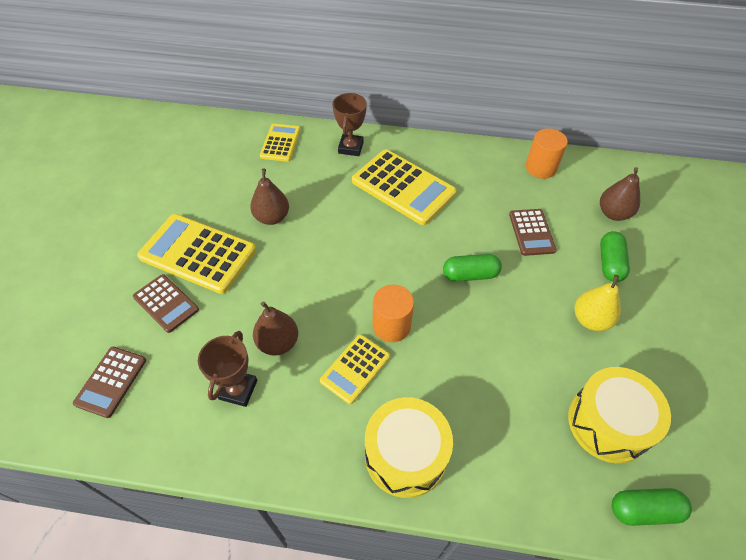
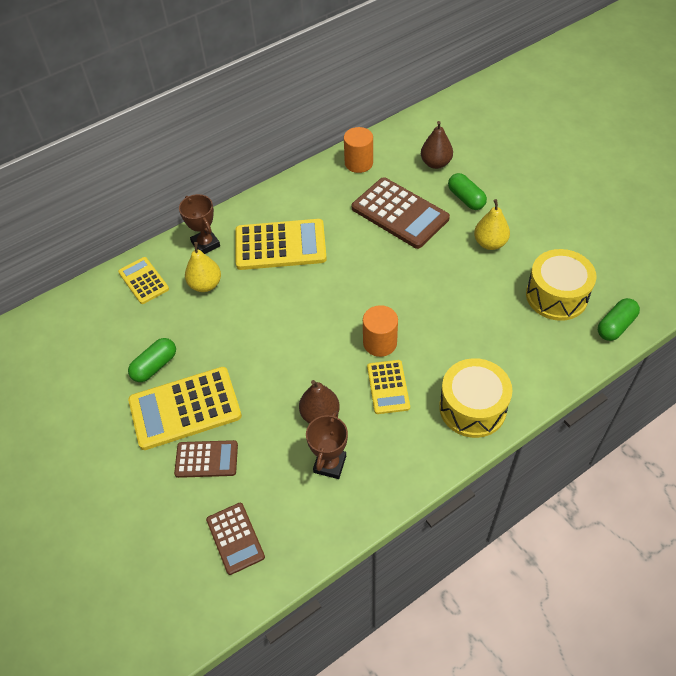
camera: 40 degrees left, 0 degrees up
(238, 389) = (329, 464): brown trophy -> brown trophy turned 45 degrees clockwise
(272, 217) = (209, 339): brown pear -> none
(316, 176) = (205, 285): none -> yellow pear
(470, 275) = (392, 271): green capsule -> green capsule (155, 366)
(531, 232) = (400, 213): brown calculator -> brown calculator, size x1.77

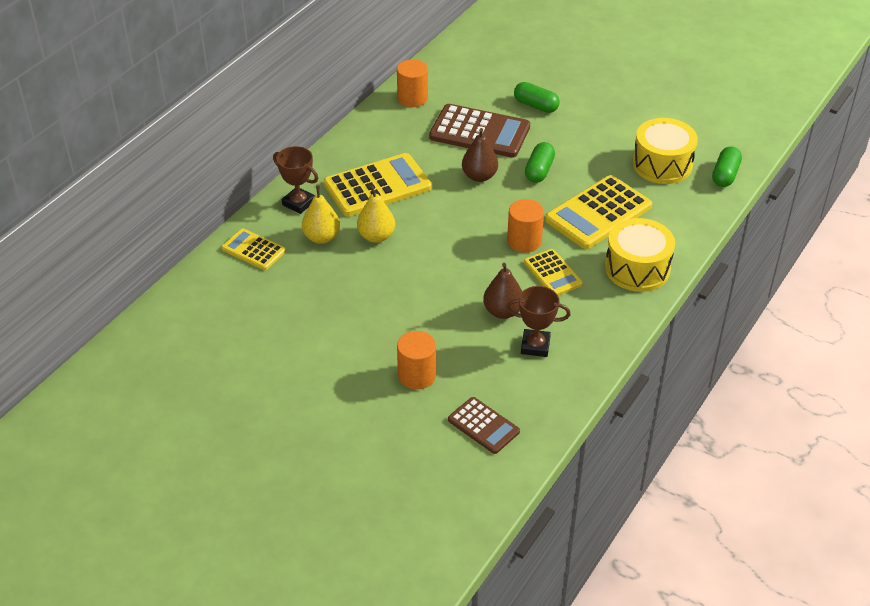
camera: 25 degrees left, 10 degrees down
(155, 366) = (315, 317): green capsule -> green capsule (539, 171)
(185, 408) = (369, 342): yellow calculator -> yellow calculator (598, 213)
(206, 459) = (417, 375): brown calculator -> orange cylinder
(329, 464) = (535, 346): brown trophy -> brown trophy turned 75 degrees counterclockwise
(435, 163) = (489, 82): brown pear -> brown pear (479, 176)
(490, 243) = (579, 137): yellow pear -> yellow pear (376, 236)

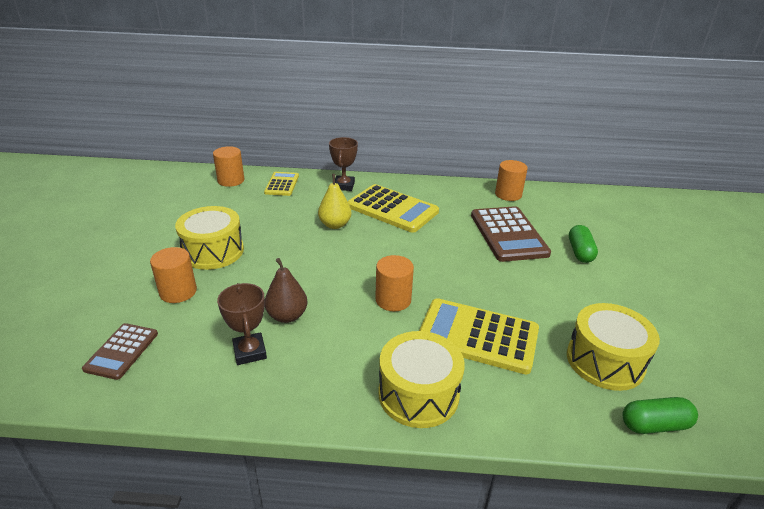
camera: 60 degrees right, 10 degrees down
(207, 290) = (231, 180): none -> orange cylinder
(322, 237) = (315, 204): yellow pear -> none
(361, 337) = (213, 251): none -> yellow drum
(479, 176) = (453, 250): brown pear -> none
(539, 171) = (497, 280): green capsule -> none
(553, 273) = (362, 332): yellow calculator -> none

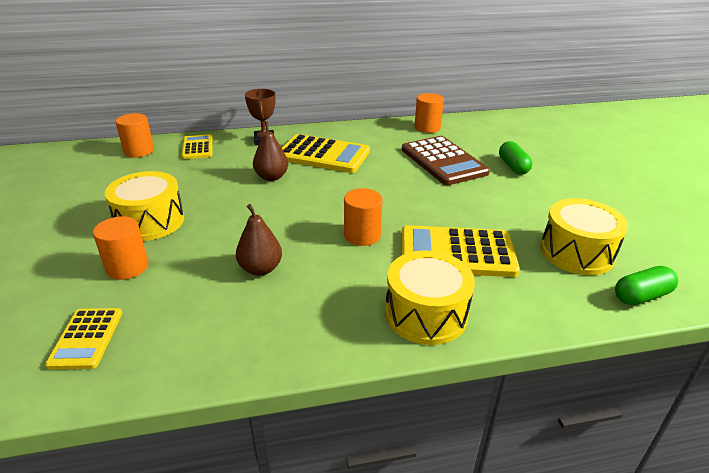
camera: 15 degrees left, 0 degrees up
(122, 351) = (86, 338): brown calculator -> yellow calculator
(249, 352) = (236, 310): brown trophy -> none
(335, 225) = (271, 177): yellow pear -> brown pear

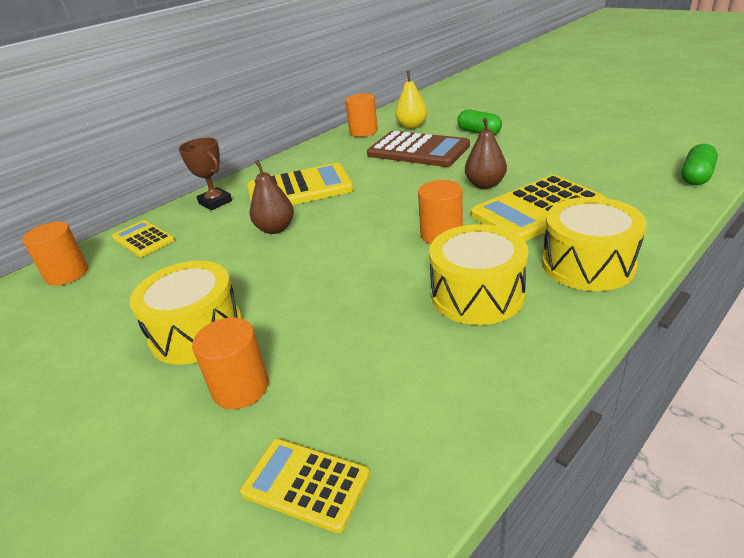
camera: 30 degrees left, 0 degrees up
(86, 338) = (305, 484): yellow calculator -> yellow calculator turned 150 degrees clockwise
(260, 269) = (393, 308): brown pear -> brown pear (485, 184)
(469, 138) = (412, 126): none -> yellow pear
(576, 252) = (615, 169): yellow drum -> yellow drum (477, 295)

